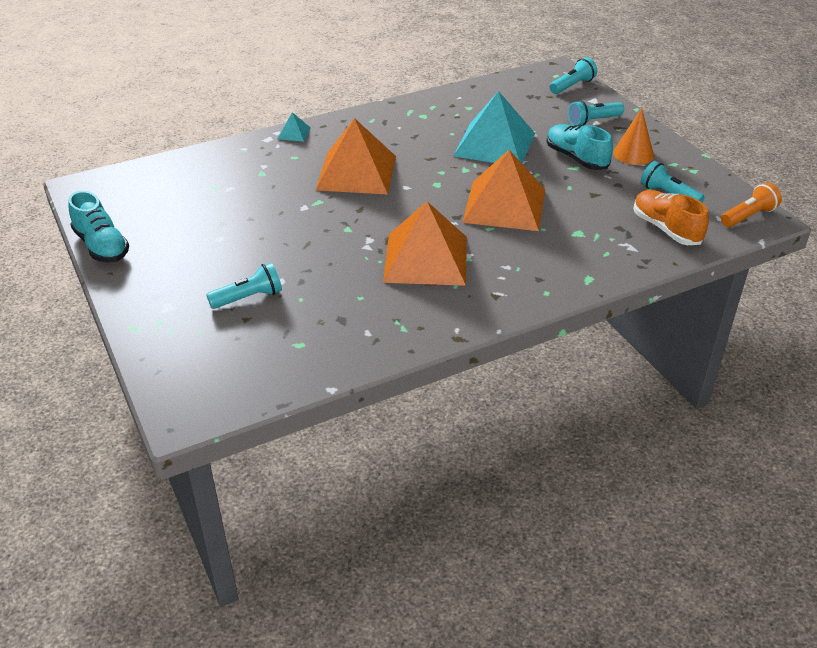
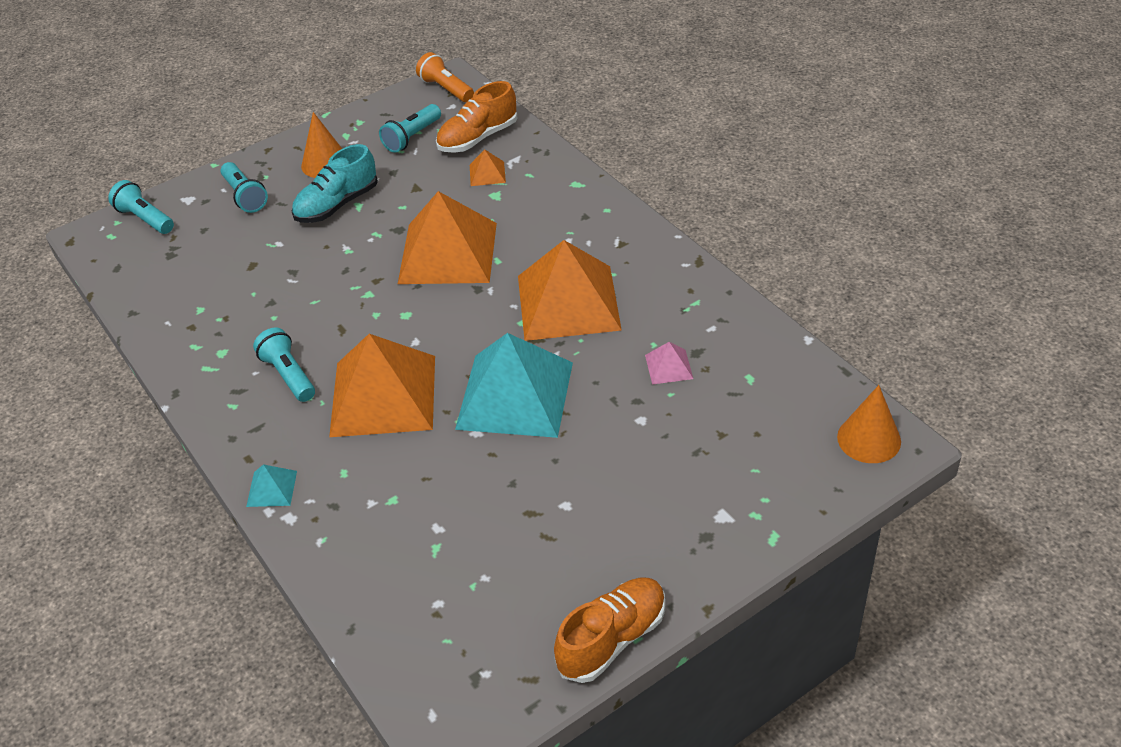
camera: 95 degrees left, 5 degrees up
(102, 246) = (612, 639): turquoise shoe -> orange shoe
(198, 401) = (869, 439): none -> orange cone
(248, 298) = (682, 441): turquoise flashlight -> turquoise flashlight (289, 375)
(330, 302) = (669, 367): none -> pink pyramid
(494, 144) = (303, 274): turquoise pyramid -> turquoise pyramid (515, 395)
(610, 230) = (487, 173): none -> orange pyramid

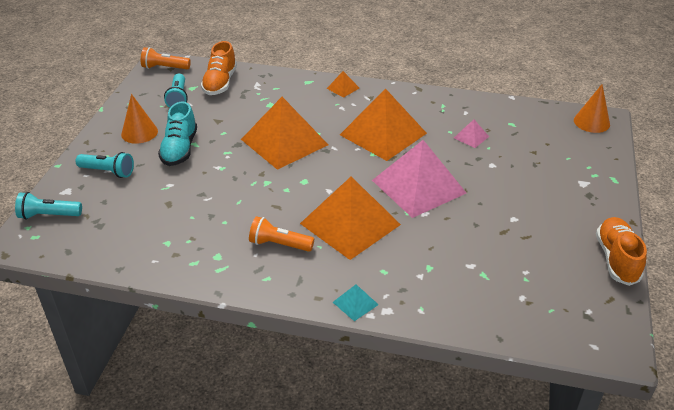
camera: 45 degrees left, 5 degrees down
(289, 375) = (279, 244): turquoise flashlight -> orange flashlight
(487, 173) = (251, 97): orange pyramid -> orange pyramid (343, 88)
(515, 395) = (418, 186): turquoise pyramid -> pink pyramid

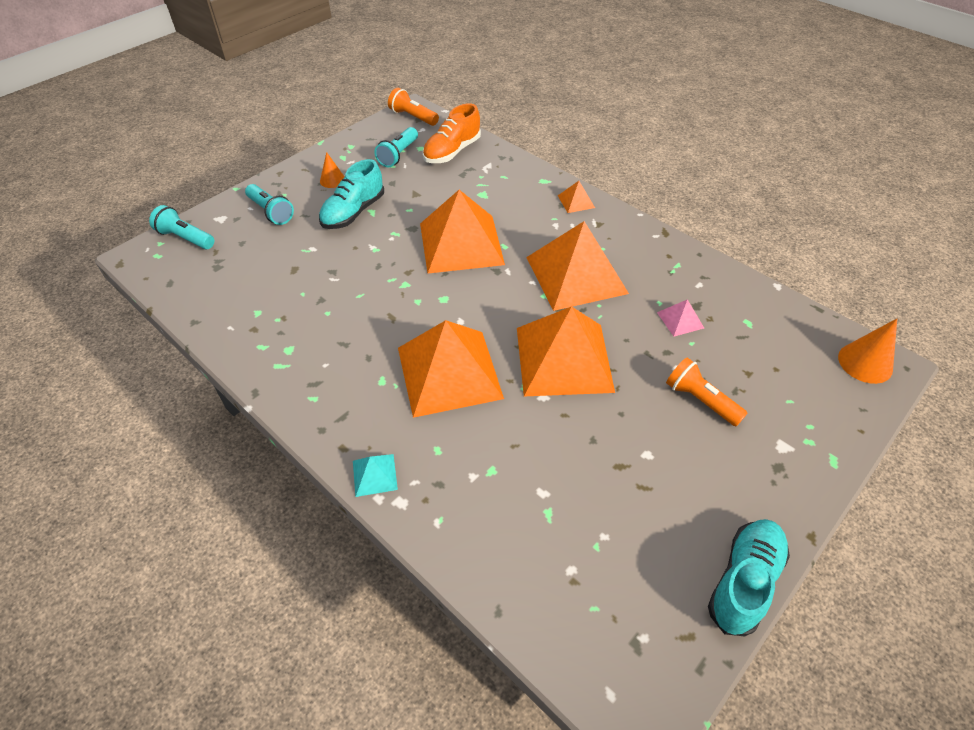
camera: 30 degrees right, 10 degrees up
(139, 132) = (332, 180): orange cone -> orange cone, size x0.64
(279, 244) = (357, 363): orange flashlight -> orange flashlight (700, 400)
(418, 186) = (563, 359): pink pyramid -> orange pyramid
(616, 259) = (744, 581): orange shoe -> turquoise shoe

